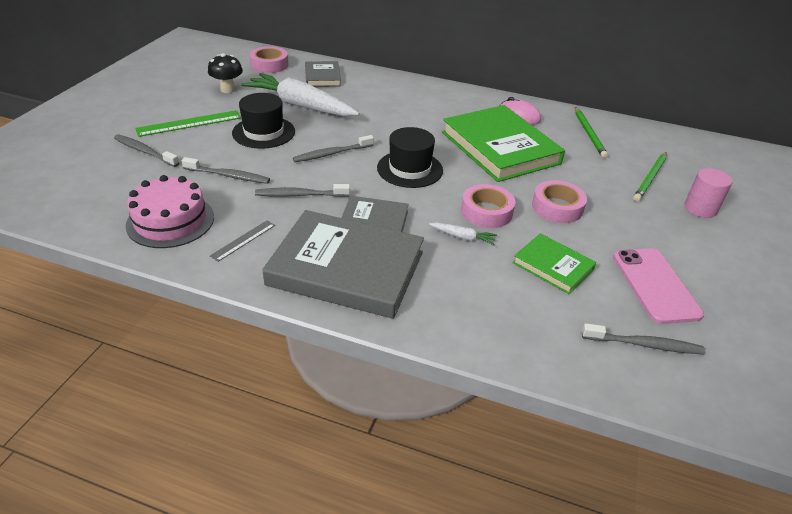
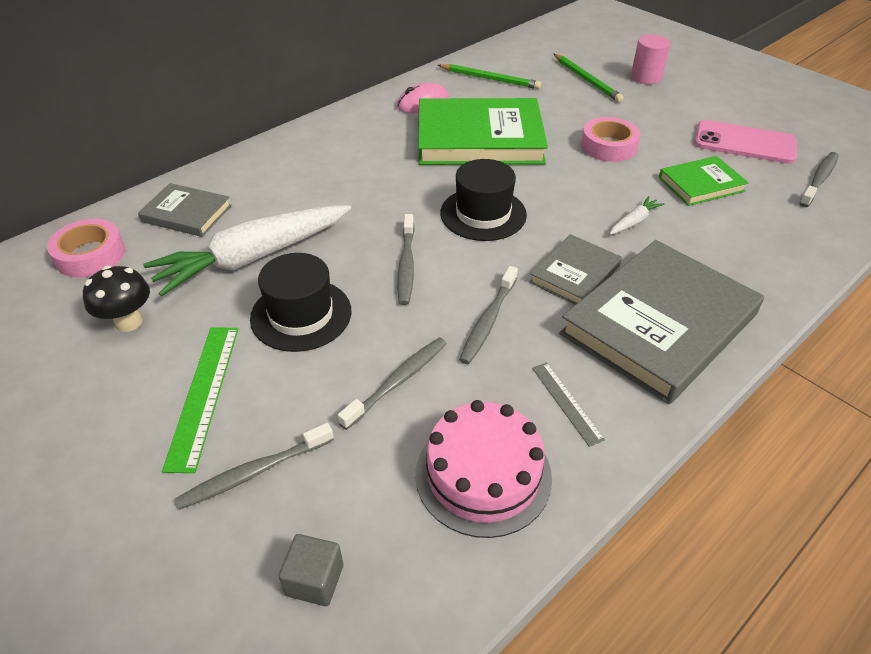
camera: 60 degrees left, 5 degrees up
(85, 186) = (315, 580): none -> grey cube
(486, 212) = (595, 190): pink tape -> none

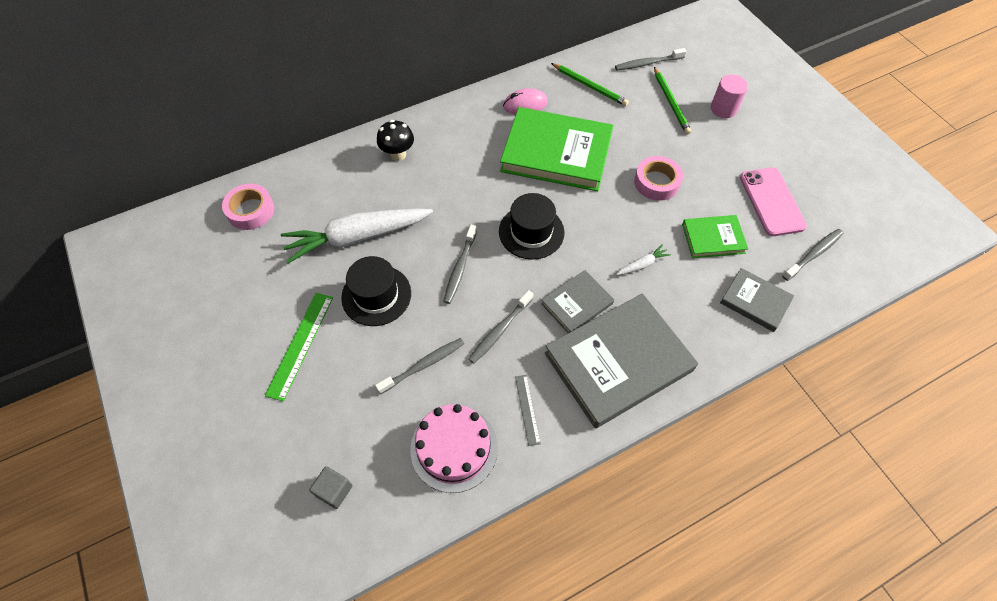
camera: 15 degrees right, 15 degrees up
(128, 322) = (265, 275): black mushroom -> black mushroom (398, 154)
(186, 214) = (321, 186): grey book -> grey book (755, 301)
(254, 472) = (317, 410): grey toothbrush -> grey toothbrush (647, 63)
(744, 143) = (771, 202): pink phone -> pink phone turned 45 degrees clockwise

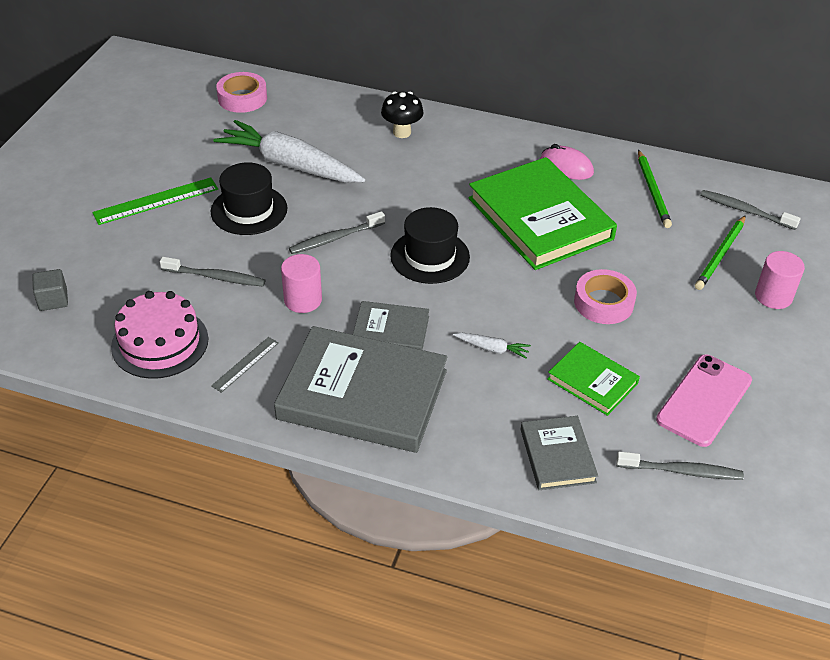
camera: 45 degrees right, 15 degrees down
(500, 330) = (303, 300): grey toothbrush -> pink cylinder

